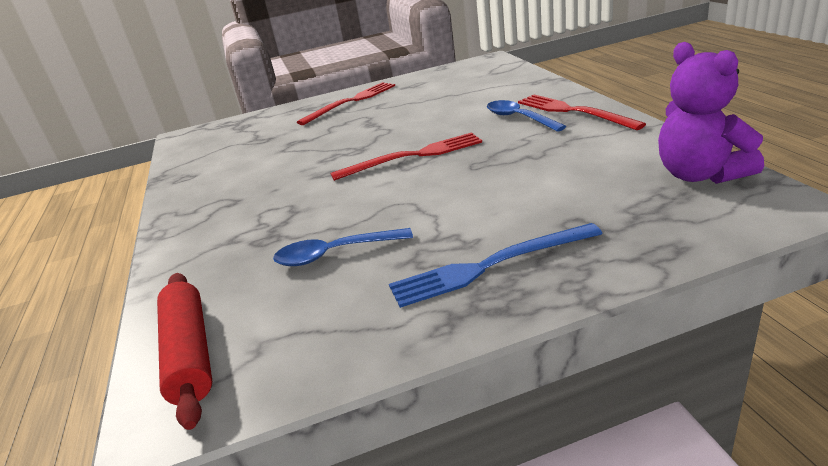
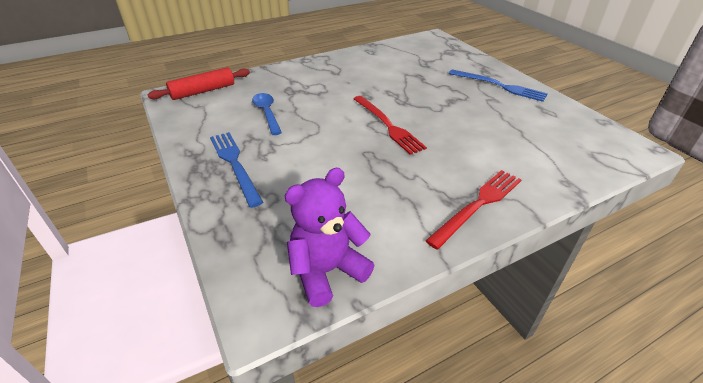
camera: 75 degrees right, 10 degrees up
(351, 102) = (499, 86): red fork -> blue fork
(518, 118) = (461, 172): blue spoon -> none

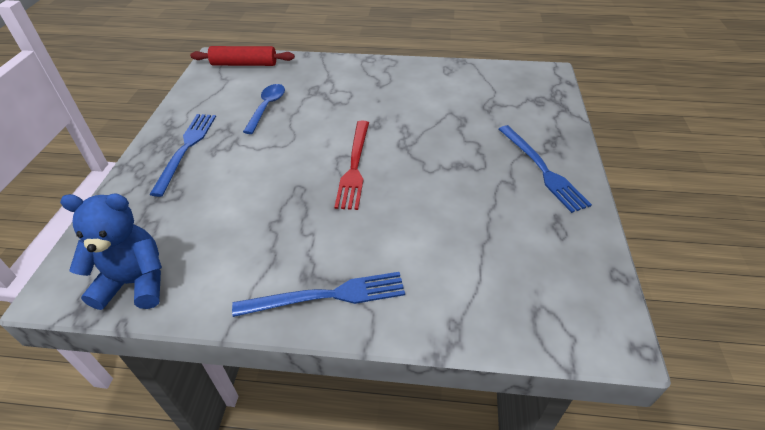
camera: 35 degrees right, 5 degrees up
(327, 271) = (135, 283): purple teddy bear -> blue teddy bear
(478, 205) = (327, 296): red fork -> blue fork

